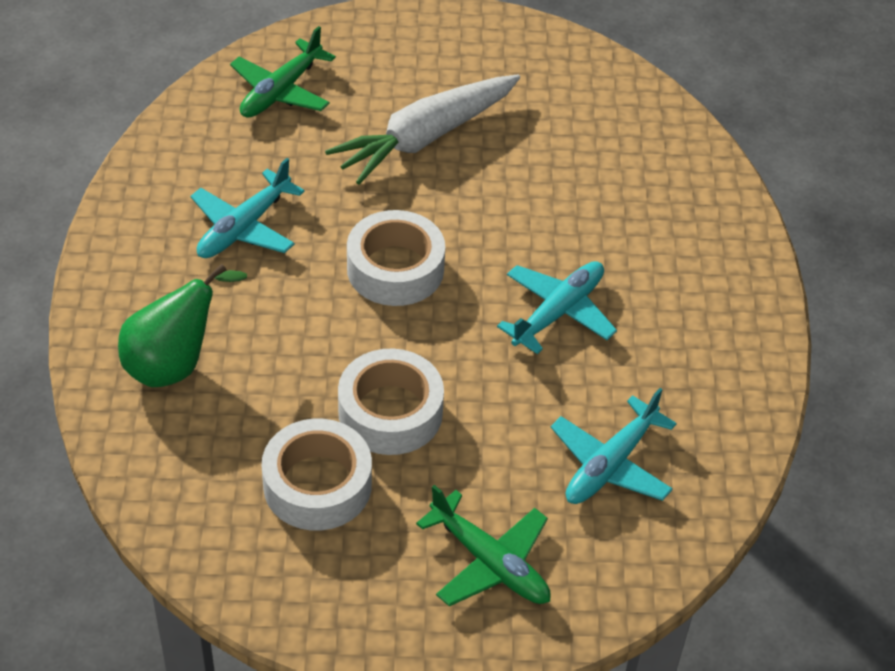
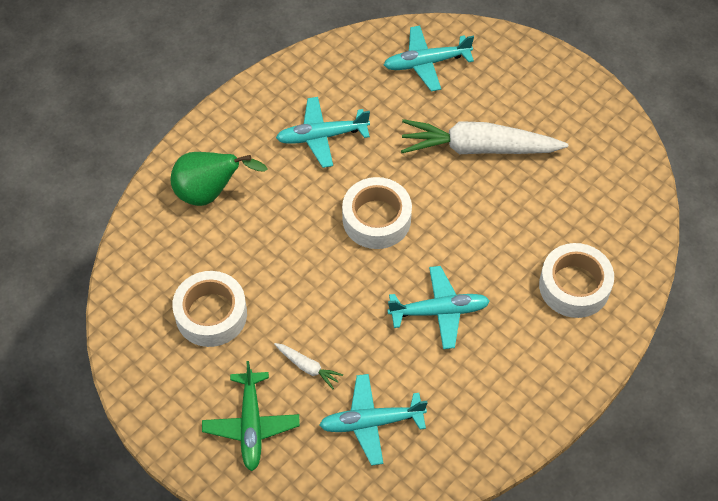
camera: 45 degrees right, 10 degrees up
(281, 91) = (427, 63): green plane -> turquoise plane
(390, 412) = (287, 302): white tape -> white tape (574, 286)
(485, 460) = (307, 367): none -> white carrot

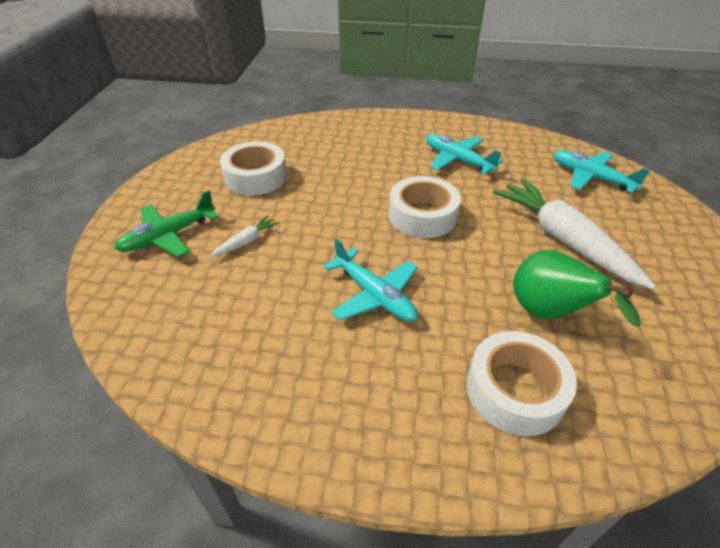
camera: 55 degrees right, 15 degrees down
(209, 193) = (353, 137): green pear -> green pear (548, 313)
(307, 367) = (246, 241): white carrot -> white carrot turned 135 degrees counterclockwise
(372, 422) = (217, 305): turquoise plane -> none

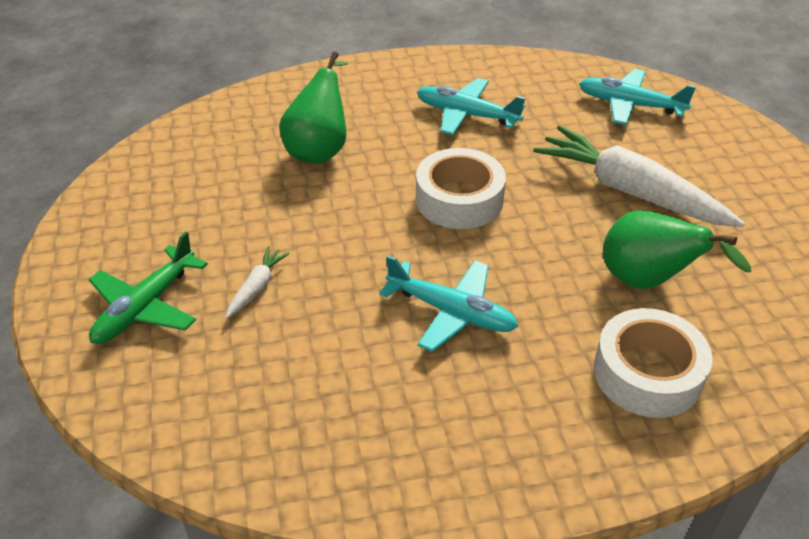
camera: 20 degrees left, 0 degrees up
(255, 177) = (215, 196): white tape -> none
(341, 162) = (320, 149): none -> green pear

